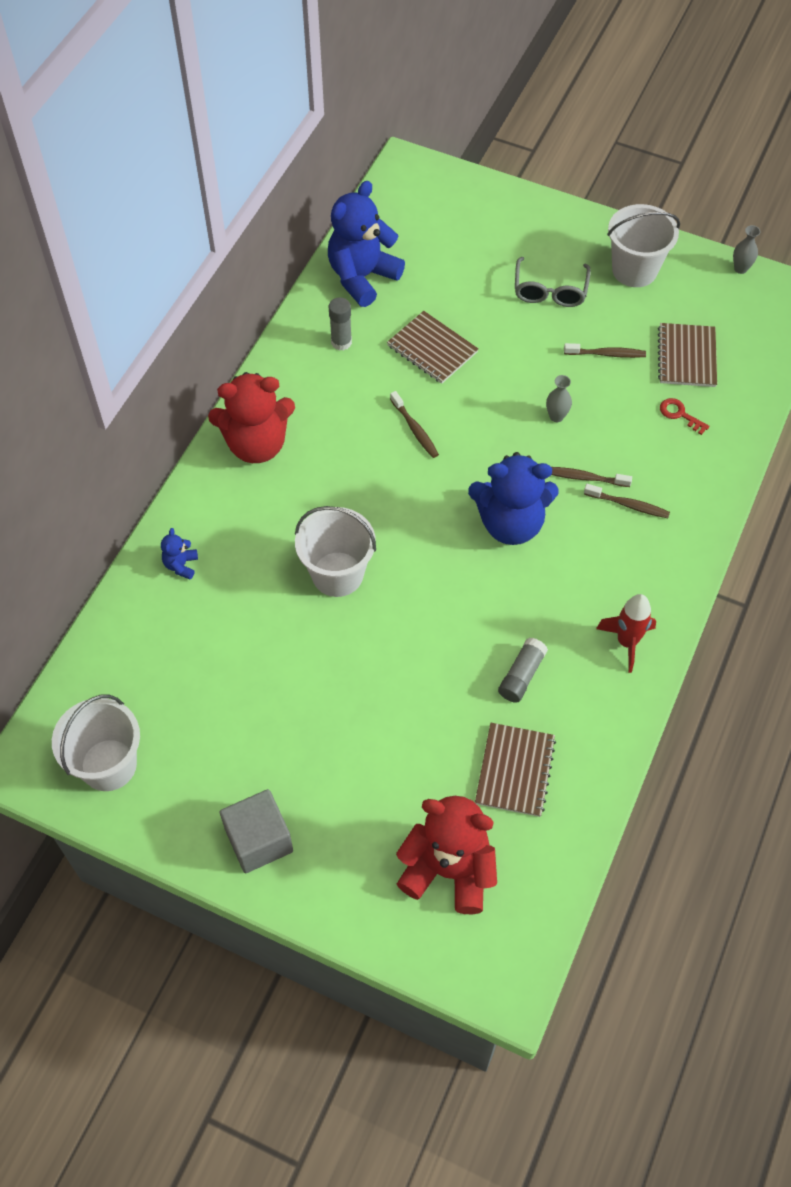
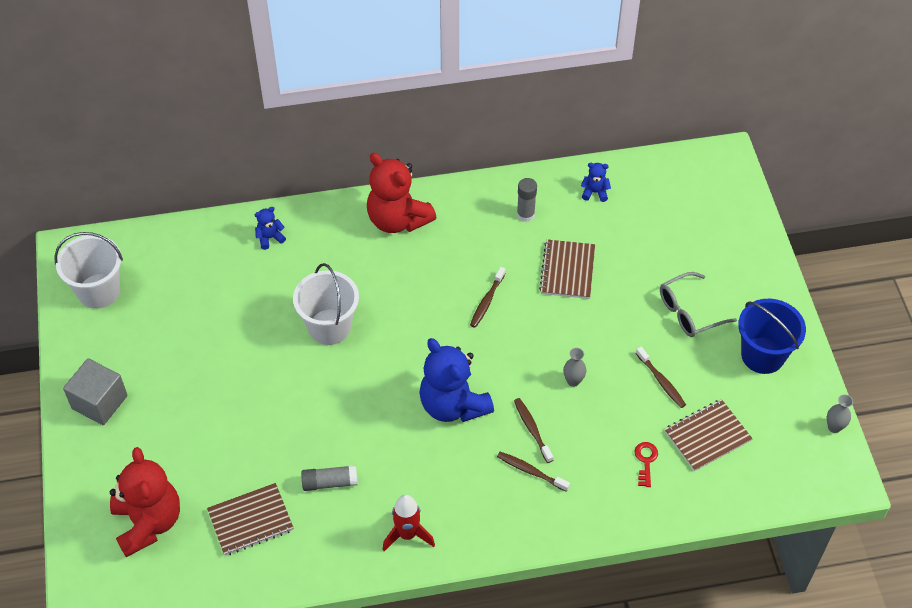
camera: 55 degrees right, 5 degrees down
(362, 277) = (595, 192): blue teddy bear -> blue teddy bear, size x0.43
(628, 505) = (530, 471): brown toothbrush -> brown toothbrush turned 135 degrees clockwise
(634, 270) = (762, 355): white bucket -> blue bucket

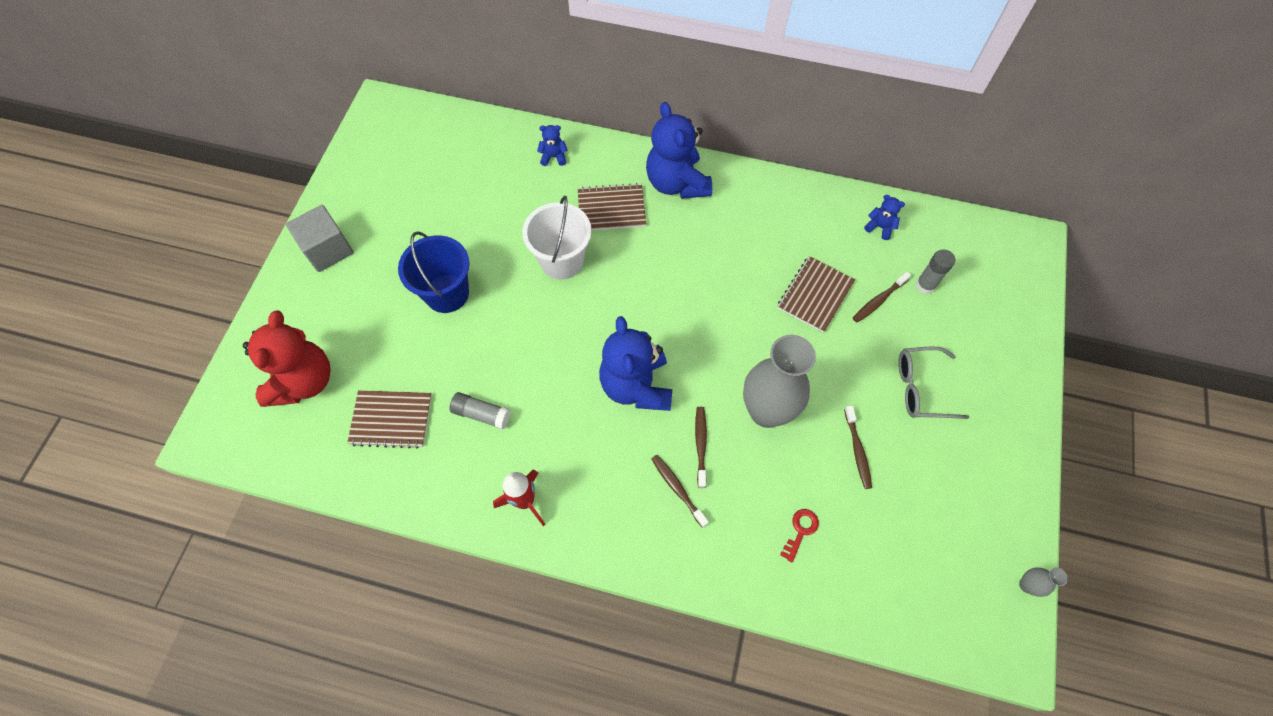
camera: 25 degrees right, 10 degrees up
(99, 291) = (384, 149): white bucket -> none
(398, 220) = (677, 183): red teddy bear -> blue teddy bear
(487, 301) = (721, 294): brown toothbrush -> brown toothbrush (878, 300)
(525, 214) = (800, 223): grey glue stick -> grey glue stick (925, 285)
(573, 381) = (766, 411): grey vase -> grey vase, size x2.48
(707, 436) = (879, 532): brown notebook -> brown notebook (611, 208)
(762, 355) = (980, 468): blue bucket -> blue bucket (447, 293)

